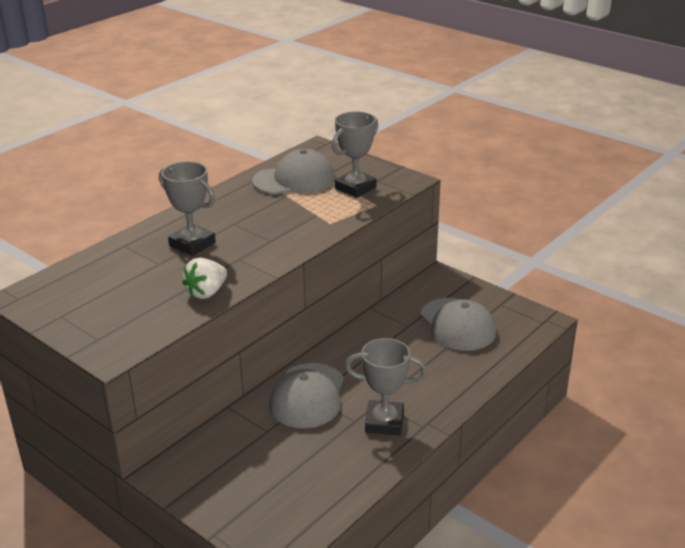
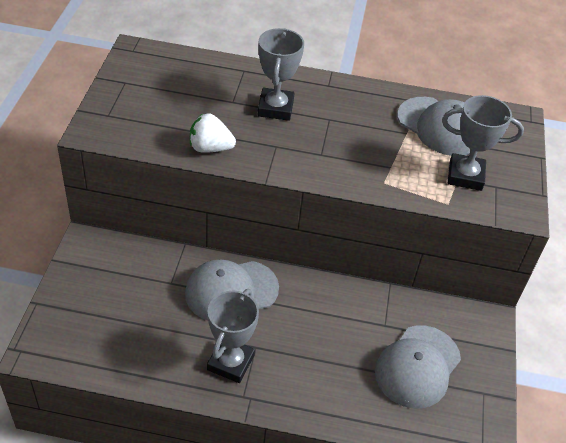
camera: 55 degrees right, 15 degrees up
(384, 422) = (230, 363): grey trophy -> grey trophy turned 45 degrees clockwise

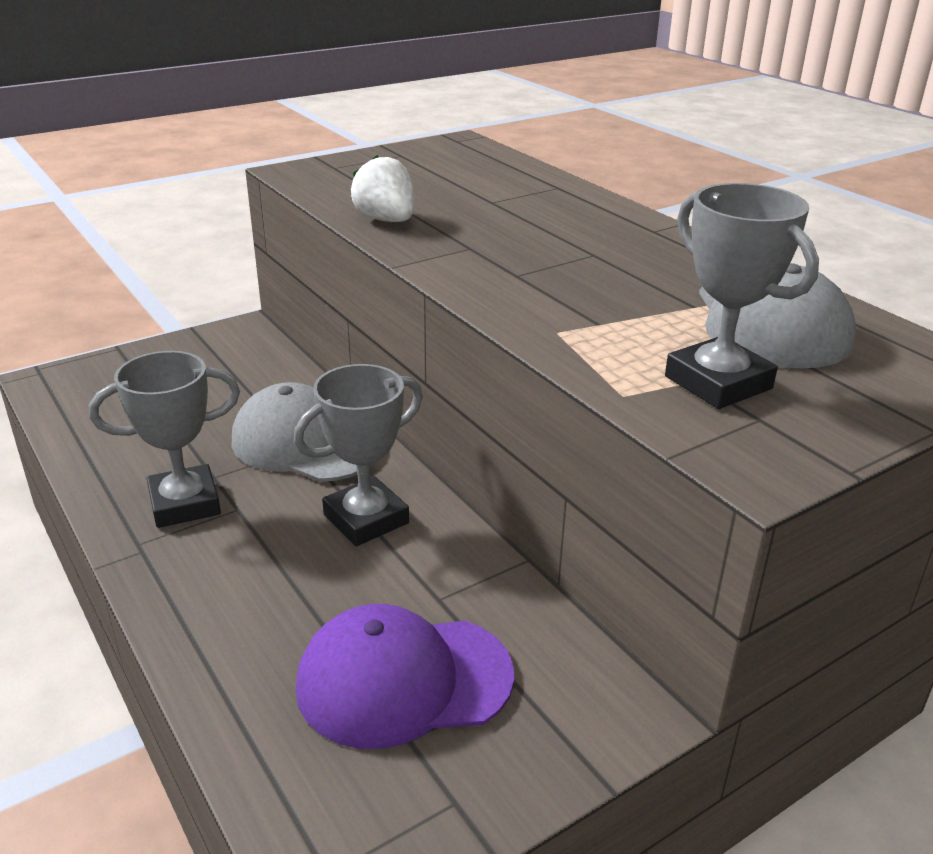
camera: 50 degrees right, 15 degrees down
(275, 108) = (536, 222): grey trophy -> grey trophy (366, 519)
(417, 366) = (403, 680): grey cap -> purple cap

